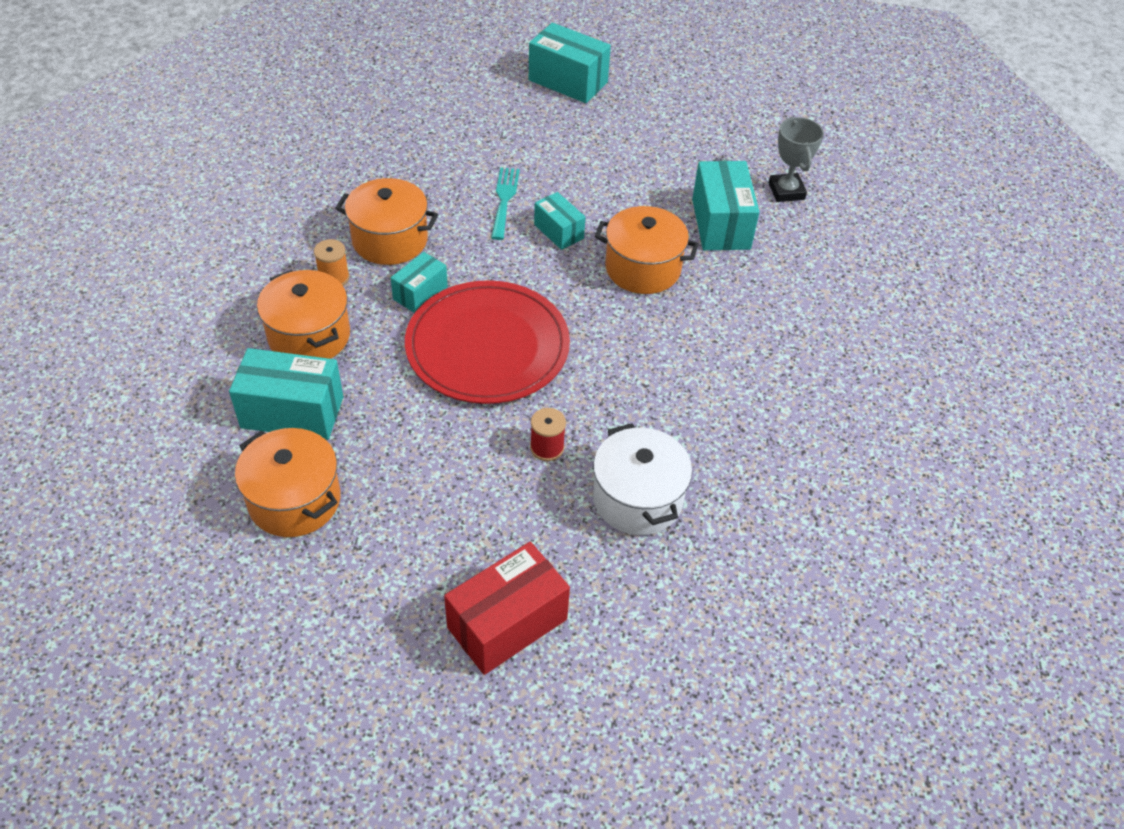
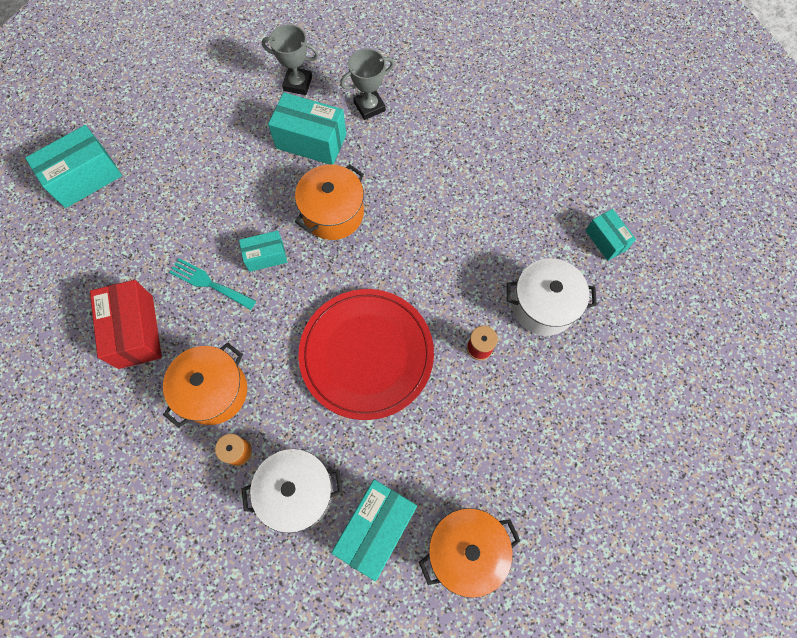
camera: 65 degrees left, 20 degrees up
(309, 336) = (298, 492): orange pot -> white pot
(420, 293) = (287, 386): turquoise box -> turquoise box (605, 240)
(507, 623) = (617, 428): red box -> red box (136, 331)
(801, 258) = (369, 107): none -> grey trophy

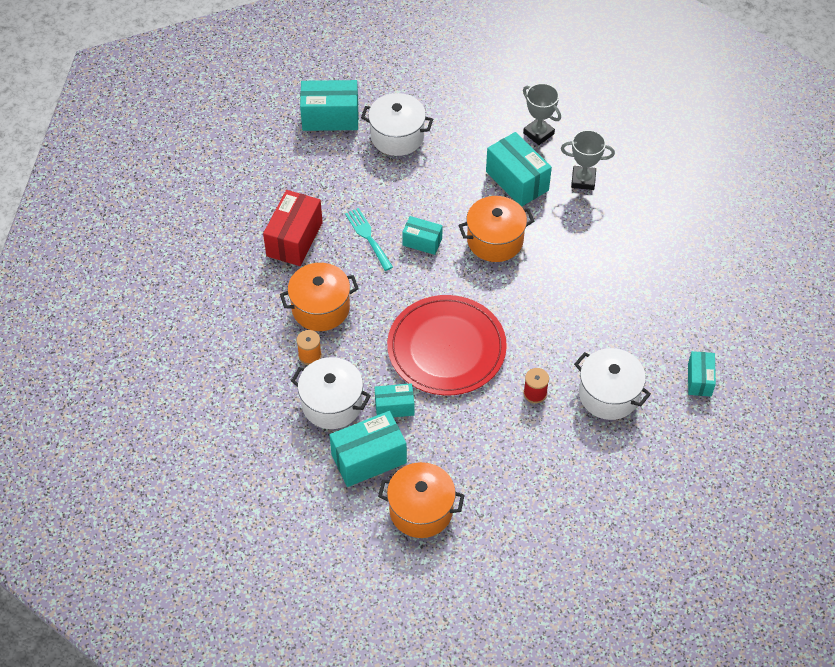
camera: 35 degrees right, 15 degrees down
(166, 160) = (397, 136): none -> white pot
(361, 452) = (394, 407): none -> turquoise box

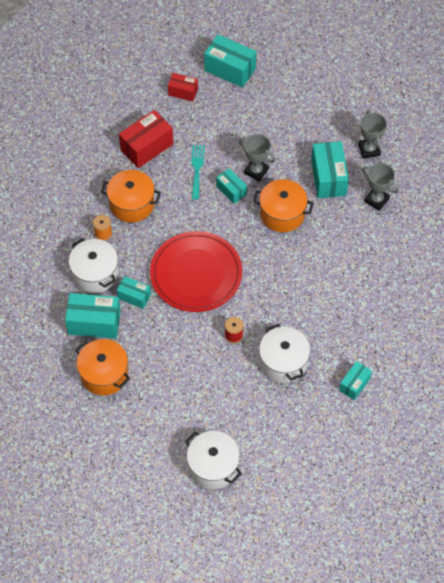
camera: 30 degrees right, 5 degrees up
(294, 163) = (183, 92): none -> red box
(397, 136) = (266, 105): white pot -> white pot (213, 466)
(434, 209) = (256, 171): none -> grey trophy

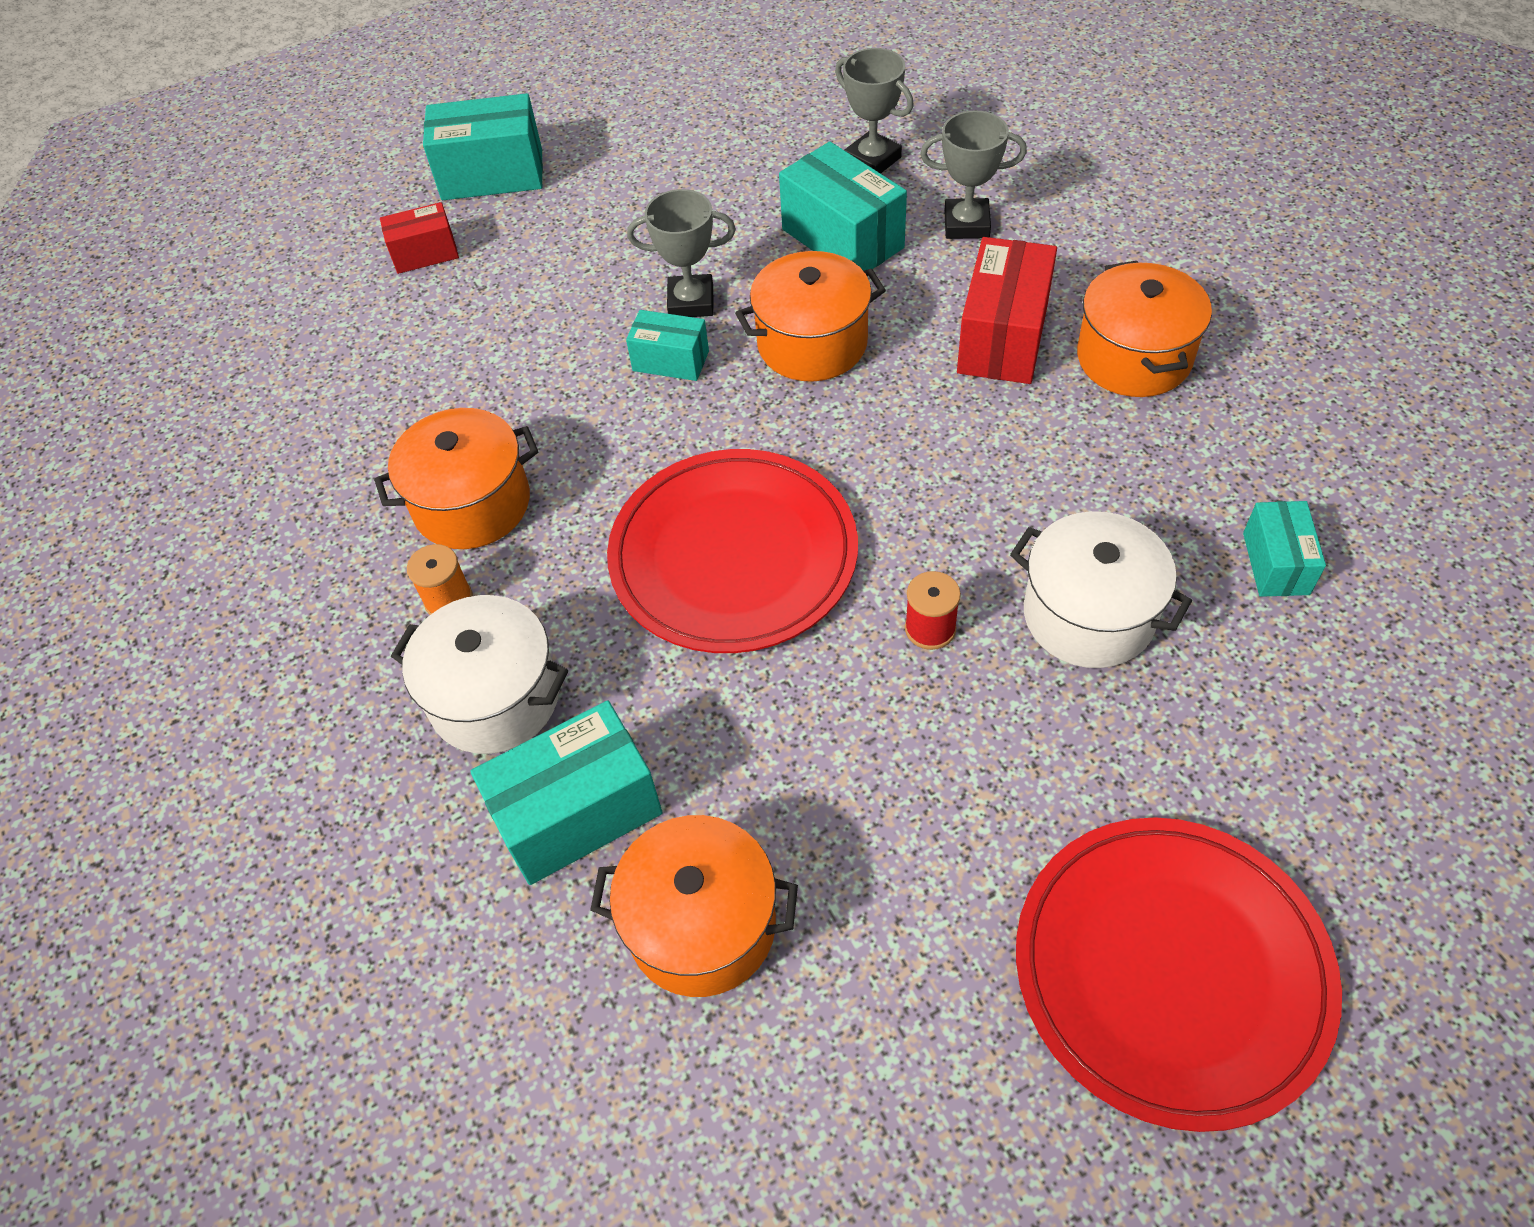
camera: 30 degrees left, 5 degrees down
(134, 296) = (630, 690): turquoise box -> none
(147, 147) = (422, 382): red box -> red box (1003, 338)
(197, 169) = (564, 363): turquoise fork -> none
(213, 466) = (1171, 970): white pot -> red plate
(382, 288) = (1133, 357): none -> orange pot

